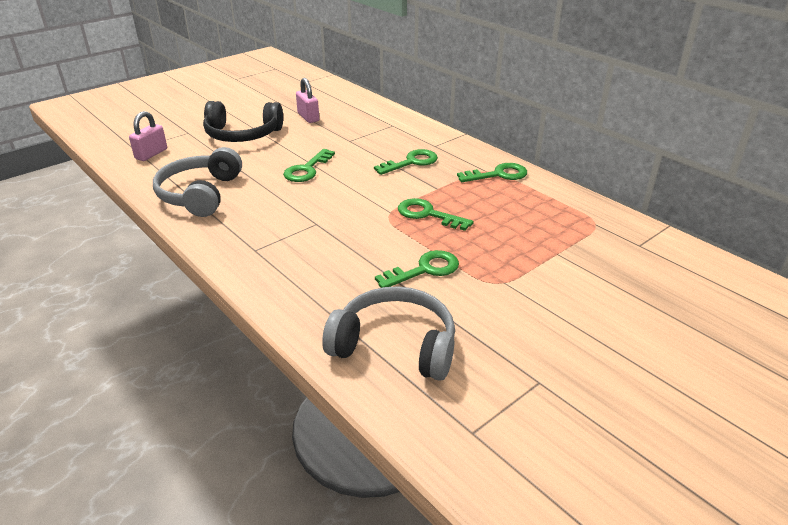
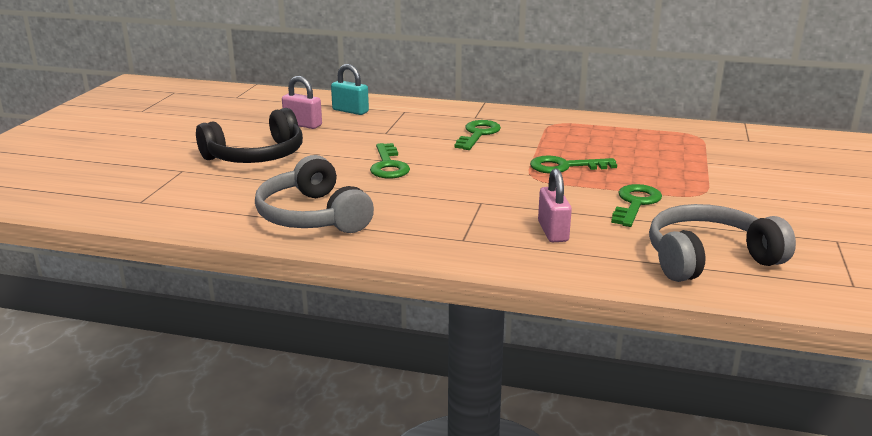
camera: 35 degrees left, 10 degrees down
(151, 154) = (175, 200): pink padlock -> pink padlock (553, 231)
(356, 114) = (350, 111): none -> turquoise padlock
(498, 175) = (568, 124): green key -> none

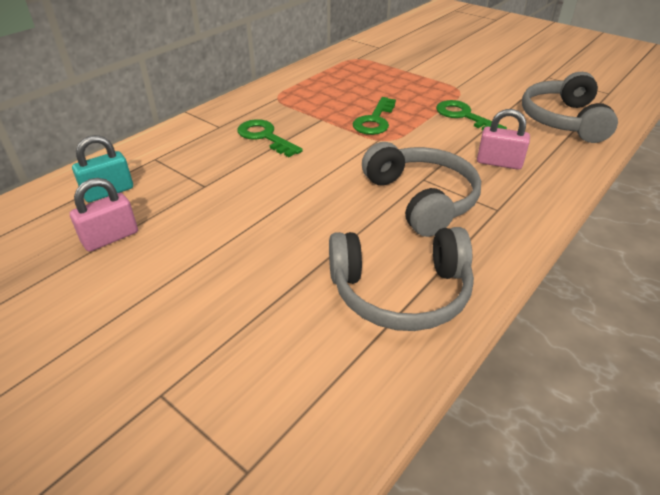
camera: 65 degrees left, 15 degrees up
(256, 156) = (178, 302): black headphones -> none
(388, 165) = (298, 206): green key -> none
(445, 206) = (421, 199): none -> grey headphones

